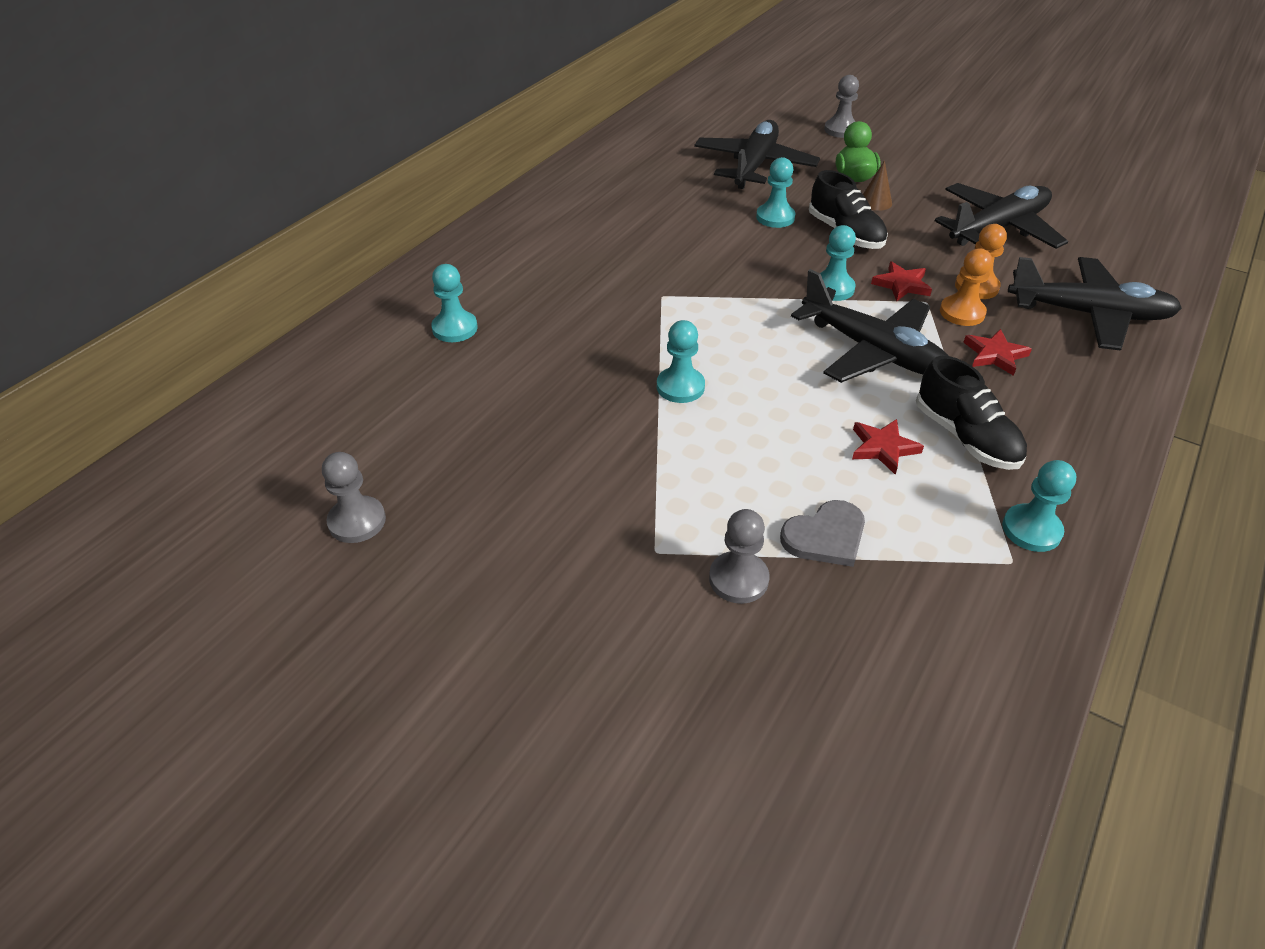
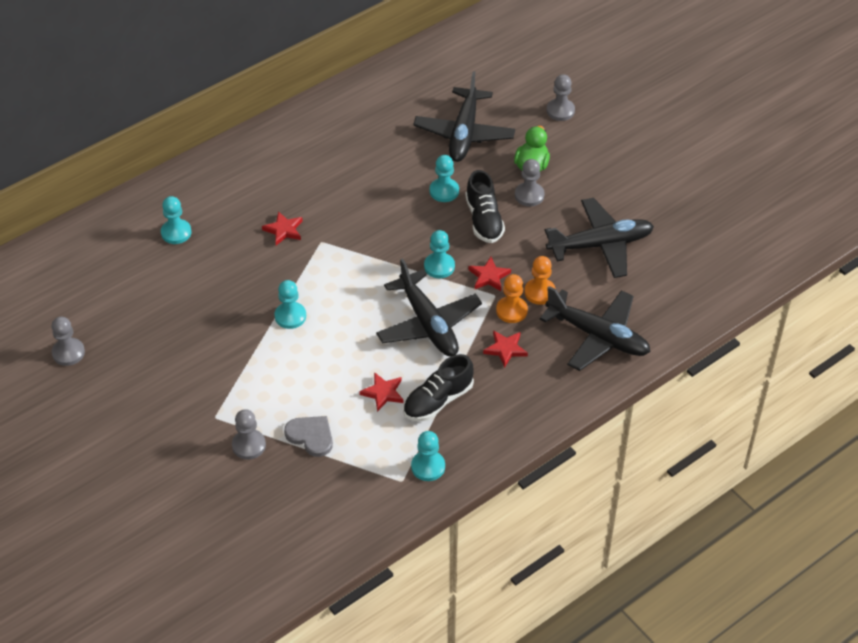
camera: 20 degrees right, 5 degrees up
(604, 294) = (284, 230): none -> red star
(754, 165) = (464, 134): black plane -> black plane turned 150 degrees clockwise
(825, 536) = (311, 436): grey heart -> grey heart turned 135 degrees counterclockwise
(875, 202) = (529, 195): brown cone -> grey pawn
(965, 437) = (438, 400): black shoe -> black shoe turned 60 degrees clockwise

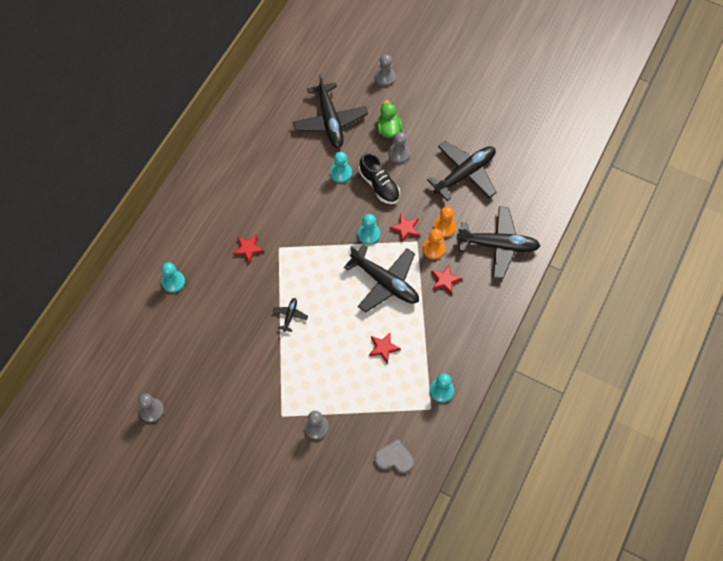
camera: 25 degrees left, 15 degrees up
(290, 316) = (290, 315): turquoise pawn -> black plane
(311, 436) = (353, 402): grey heart -> grey heart (394, 458)
(438, 400) = (422, 338): black shoe -> none

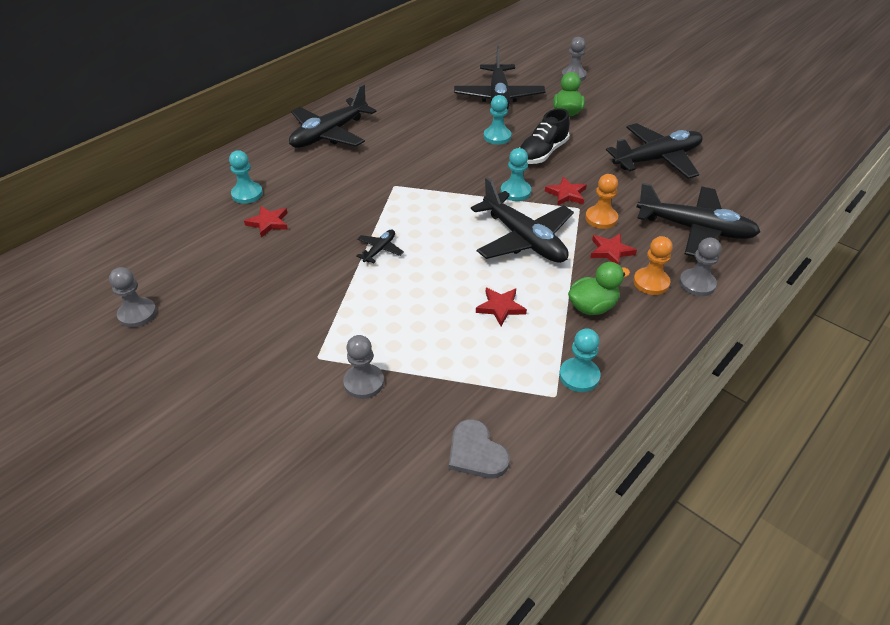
camera: 15 degrees right, 20 degrees down
(208, 199) = (329, 134): none -> black plane
(248, 249) = (355, 180): red star -> red star (268, 223)
(379, 185) = (542, 153): black shoe -> black shoe turned 60 degrees clockwise
(394, 458) = (476, 452): grey heart -> grey heart turned 150 degrees counterclockwise
(399, 154) = (575, 132): grey pawn -> grey pawn (697, 284)
(440, 333) = (592, 307): none -> green duck
(444, 227) = (620, 201): orange pawn -> orange pawn (651, 282)

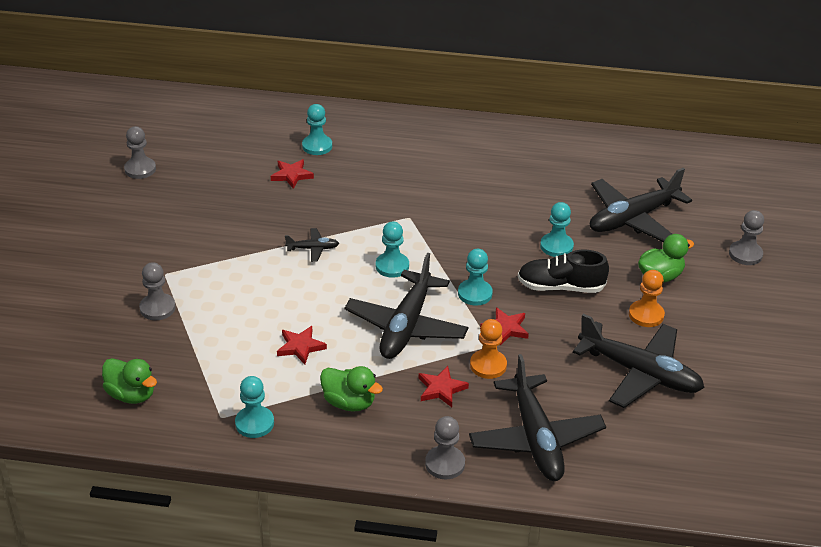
camera: 55 degrees right, 5 degrees down
(329, 134) = (446, 146): black plane -> none
(445, 217) = (392, 266): none -> turquoise pawn
(476, 452) = (131, 395): grey heart -> green duck
(651, 282) = (418, 431): orange pawn -> orange pawn (646, 315)

